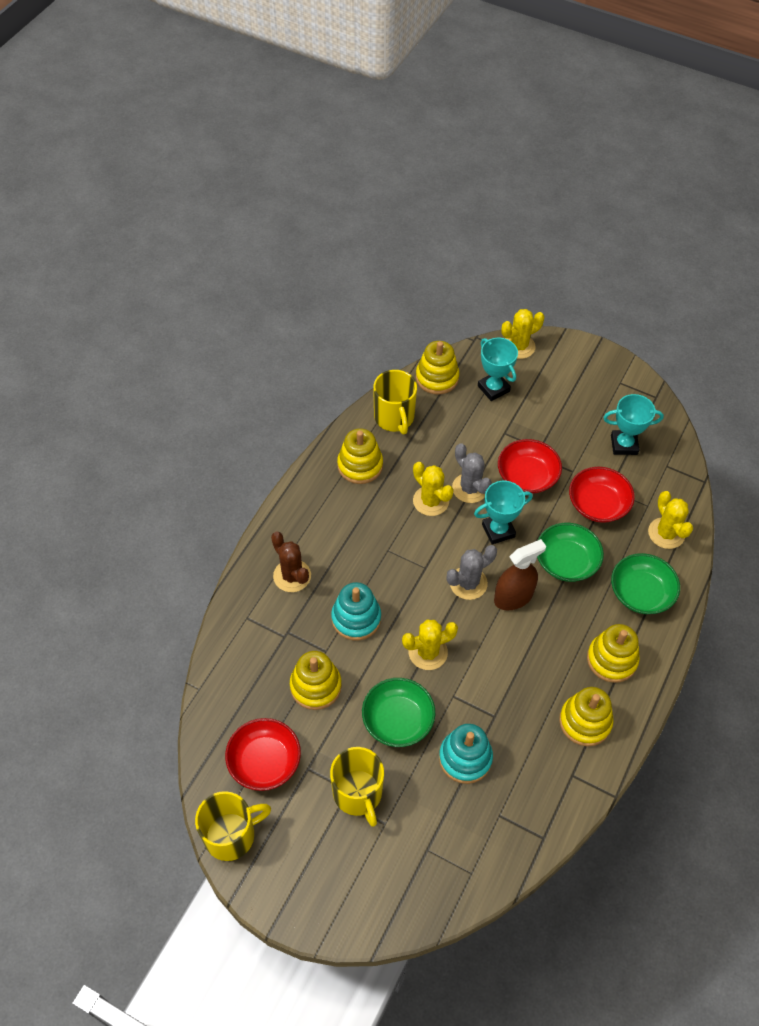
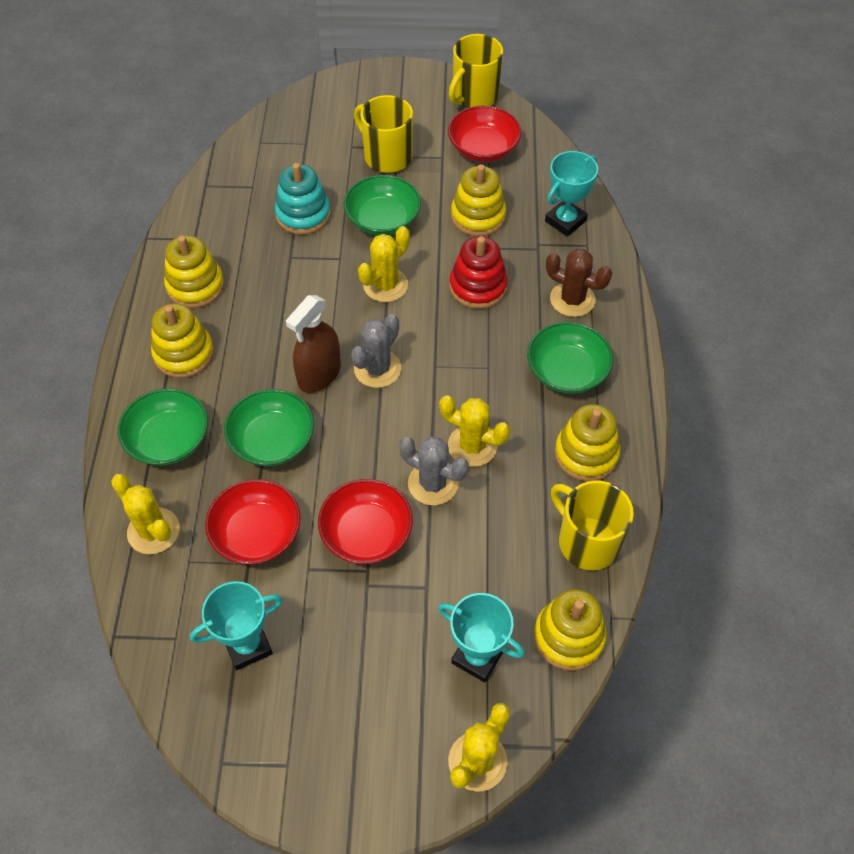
camera: 155 degrees right, 0 degrees up
(334, 524) = (567, 371): none -> green bowl
(356, 618) = (478, 287): turquoise stacking toy -> red stacking toy
(498, 530) = (371, 443): turquoise trophy -> turquoise trophy (565, 221)

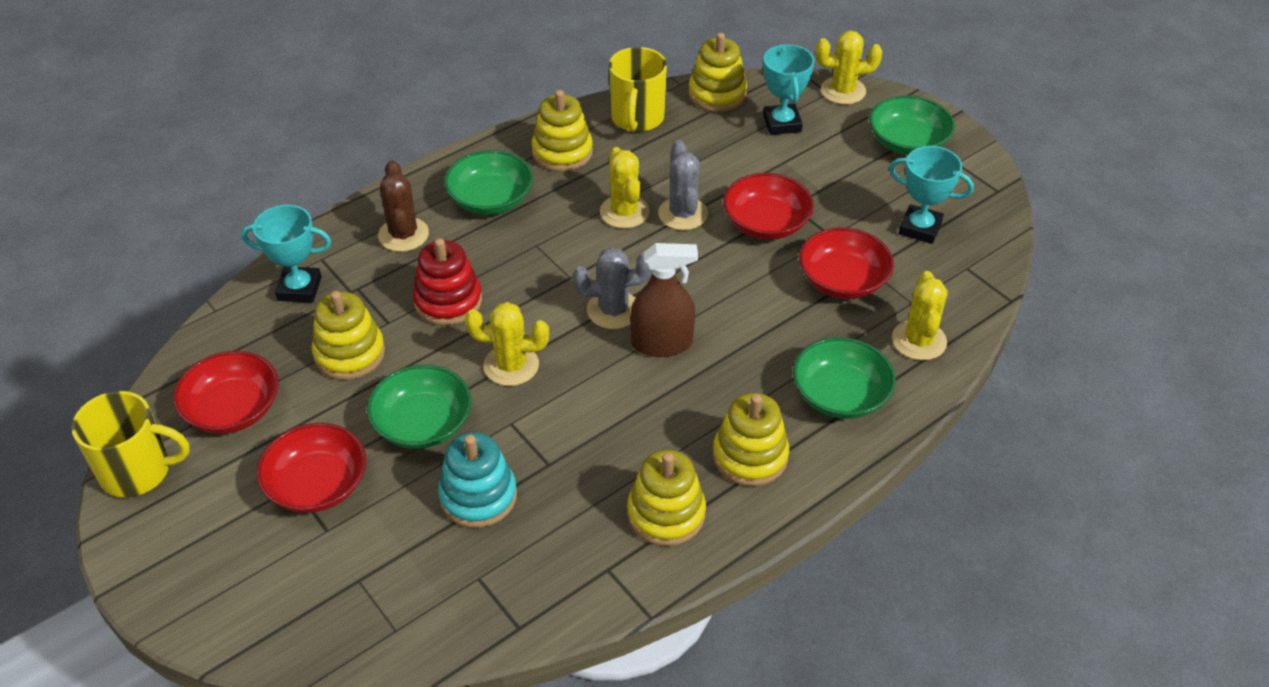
camera: 130 degrees left, 10 degrees down
(272, 440) = (758, 328): green bowl -> green bowl (907, 142)
(387, 156) = (317, 485): yellow mug -> red bowl

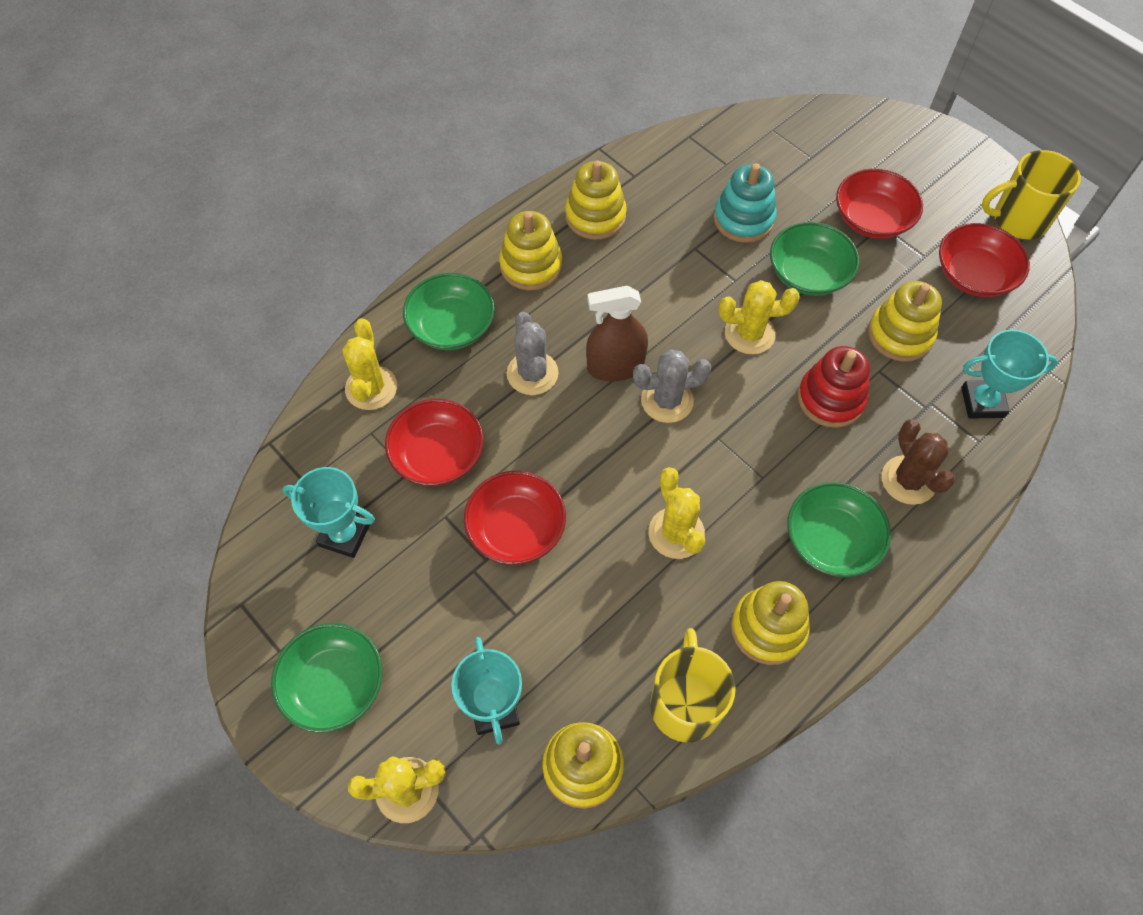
camera: 175 degrees right, 15 degrees up
(683, 214) = (610, 535): grey cactus -> grey cactus (532, 373)

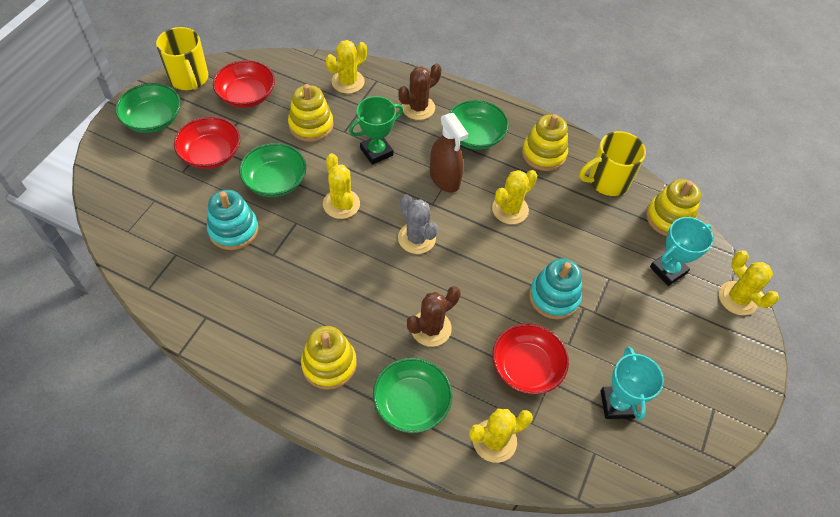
camera: 115 degrees left, 5 degrees down
(334, 684) = (711, 364): green bowl -> green bowl (153, 119)
(516, 529) = (554, 297): red bowl -> turquoise stacking toy
(532, 373) = (431, 328): grey cactus -> brown cactus
(595, 216) = (260, 332): yellow stacking toy -> none
(615, 367) = (402, 276): brown spray bottle -> brown spray bottle (444, 178)
(830, 399) = (376, 152): red stacking toy -> green trophy
(982, 402) = (348, 82): turquoise trophy -> yellow cactus

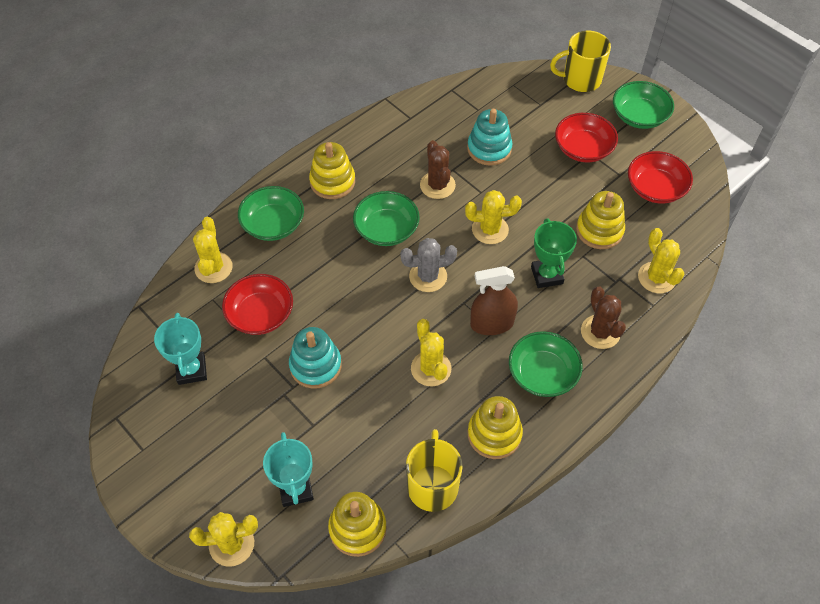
camera: 115 degrees right, 0 degrees up
(189, 78) = (690, 149): yellow mug -> yellow mug (580, 80)
(275, 181) = (535, 187): green bowl -> green bowl (386, 229)
(431, 328) = (331, 257): brown cactus -> brown cactus (437, 185)
(617, 404) = (191, 370): turquoise trophy -> turquoise trophy turned 60 degrees clockwise

